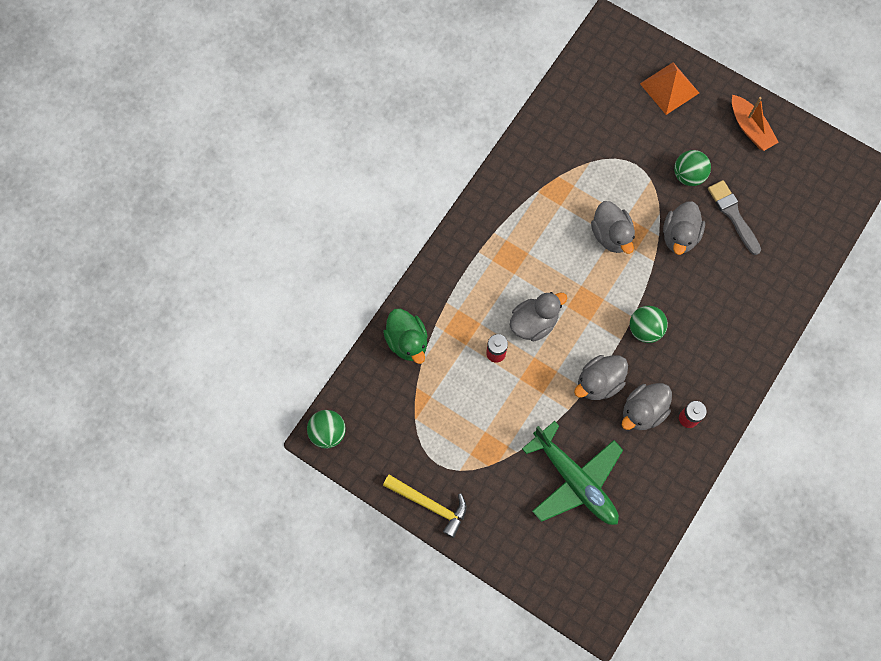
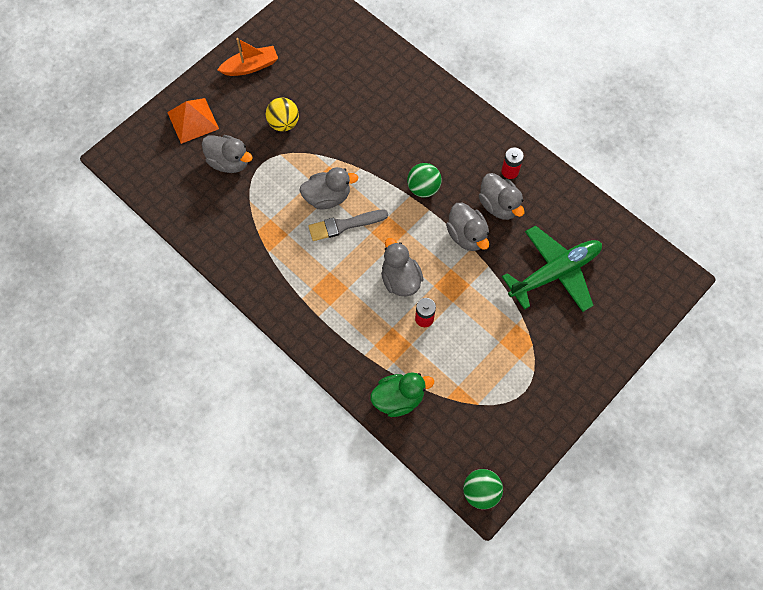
camera: 80 degrees left, 5 degrees down
(430, 504) = (564, 404): yellow hammer -> none
(679, 236) = (340, 143): grey duck -> grey duck (229, 162)
(688, 175) = (284, 123): green ball -> yellow ball
(733, 215) = (330, 97): grey brush -> grey brush (344, 225)

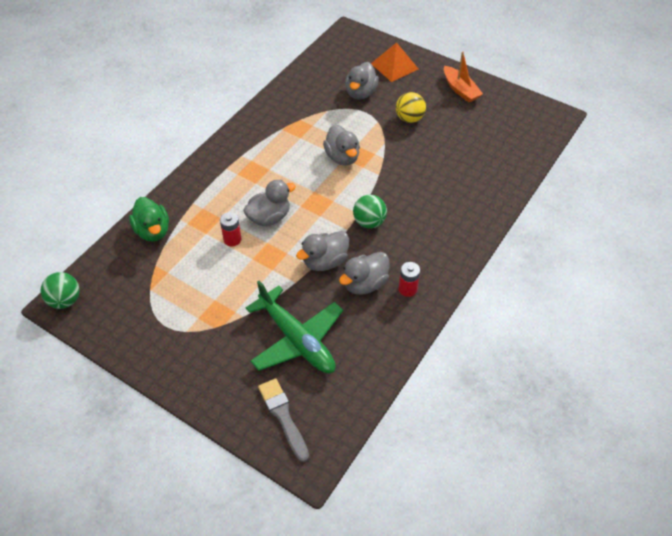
camera: 80 degrees right, 15 degrees down
(344, 225) = (317, 172): grey brush -> grey brush (283, 416)

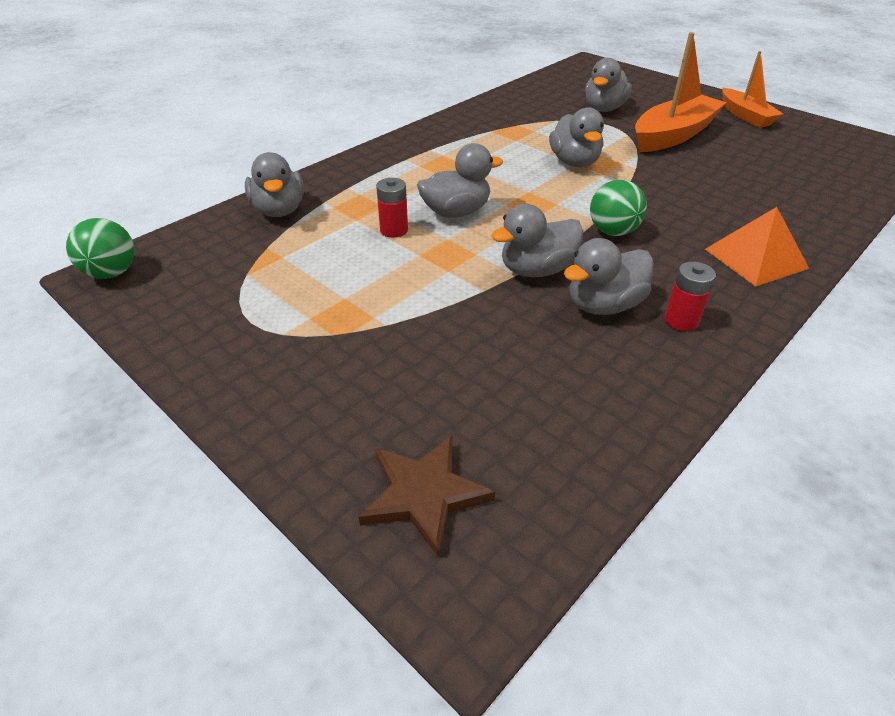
camera: 10 degrees right, 10 degrees down
(153, 231) = (279, 210): green duck -> grey duck
(283, 416) = (424, 494): grey brush -> brown star
(296, 339) = (473, 369): green plane -> none
(394, 66) = (650, 91): orange pyramid -> orange pyramid (756, 258)
(409, 119) = (673, 135): yellow ball -> orange boat

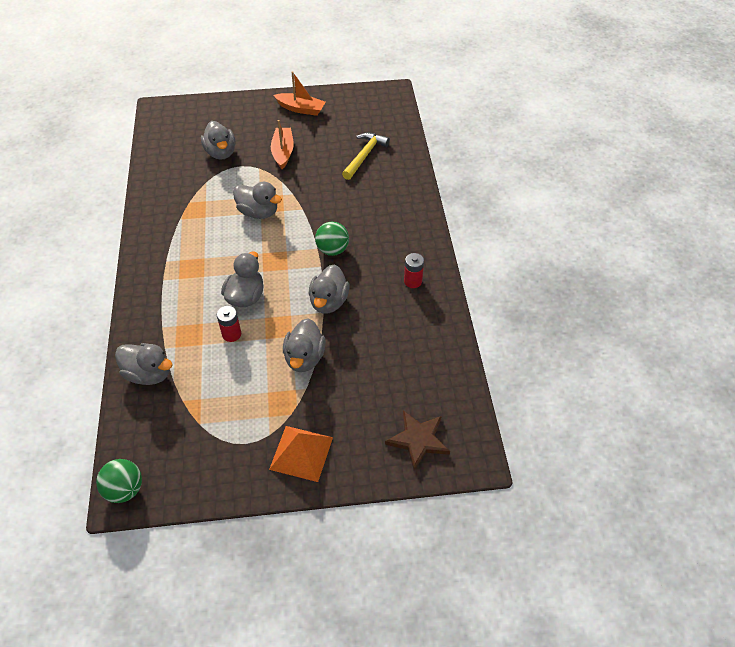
camera: 50 degrees left, 10 degrees up
(603, 305) = (377, 298): grey duck -> grey duck (304, 358)
(673, 135) = (283, 152): orange boat -> orange boat, size x0.64
(756, 258) = (404, 220): orange pyramid -> orange pyramid (301, 453)
(778, 180) = (364, 155): none -> yellow hammer

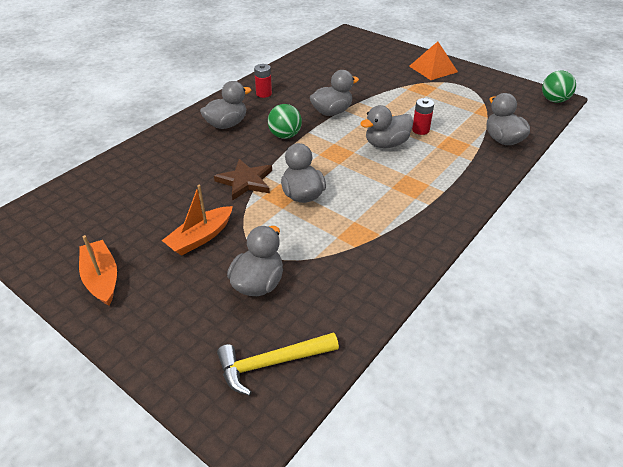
camera: 135 degrees left, 10 degrees down
(304, 358) = (384, 97): grey duck -> grey duck (227, 124)
(364, 155) = (144, 184): yellow hammer -> yellow hammer (271, 363)
(418, 440) = (365, 47): brown star -> brown star (245, 181)

